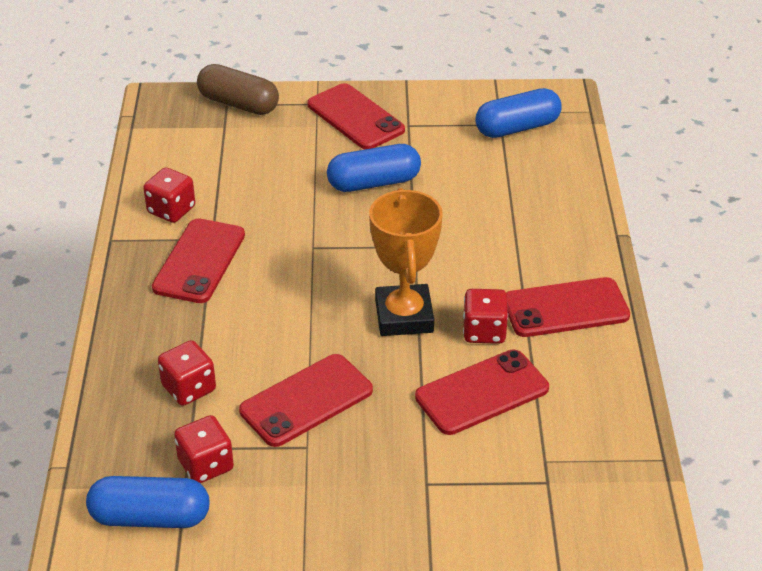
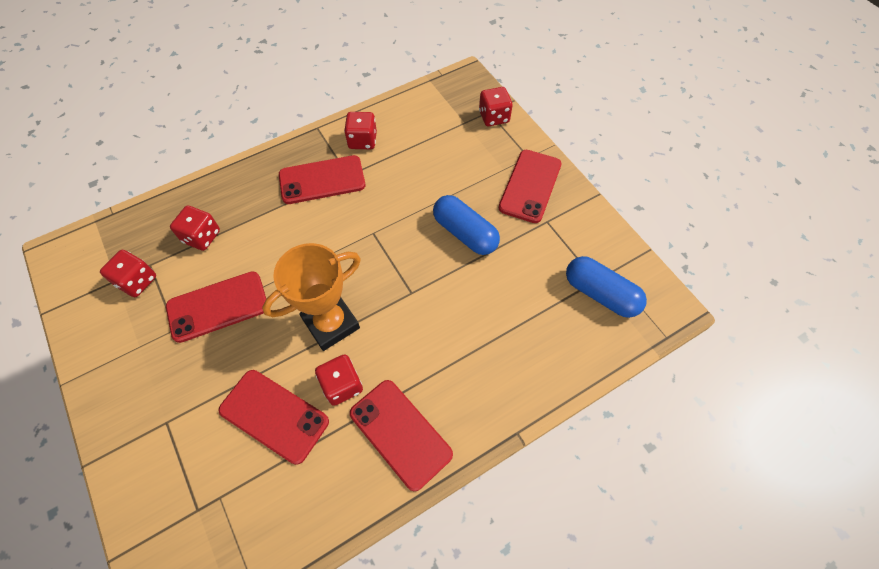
camera: 60 degrees right, 20 degrees up
(150, 517) = (83, 276): blue capsule -> none
(238, 104) = (494, 117): brown capsule -> red dice
(306, 400) = (218, 306): red phone -> red phone turned 45 degrees counterclockwise

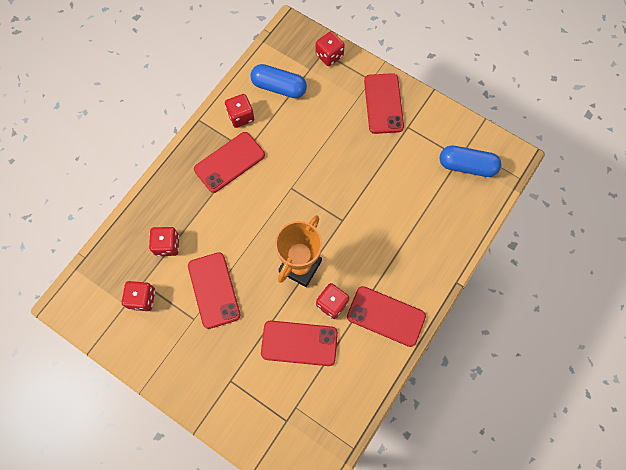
camera: 25 degrees left, 10 degrees up
(218, 306) = (214, 290): red phone -> red phone turned 60 degrees counterclockwise
(465, 233) = (356, 160): blue capsule -> blue capsule (279, 87)

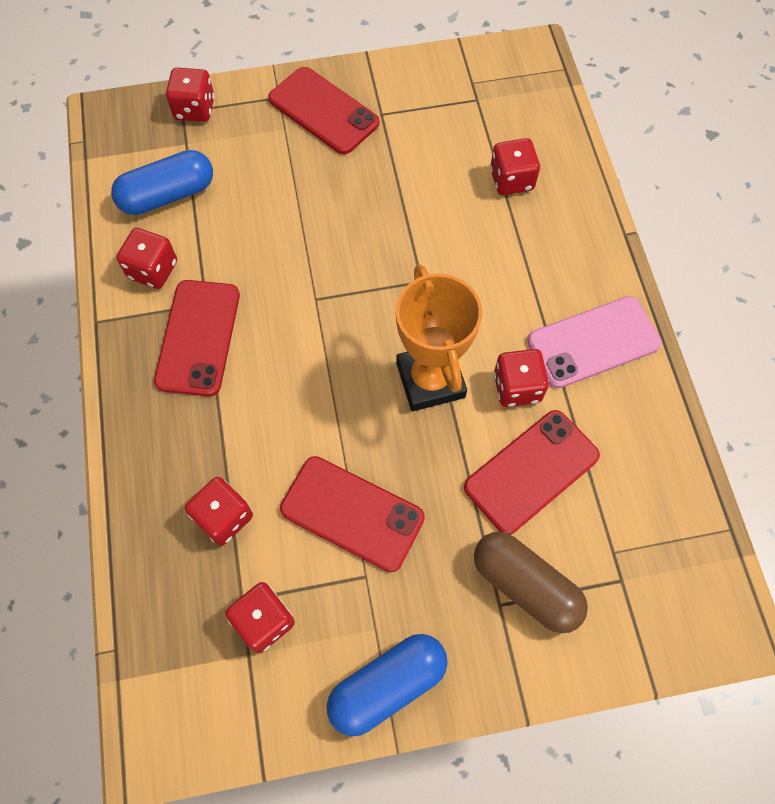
camera: 45 degrees left, 5 degrees down
(247, 384) = (525, 586): none -> brown capsule
(386, 316) = (593, 342): red phone -> pink phone
(432, 210) = (511, 180): none -> red dice
(467, 166) = (495, 102): blue capsule -> blue capsule (387, 685)

